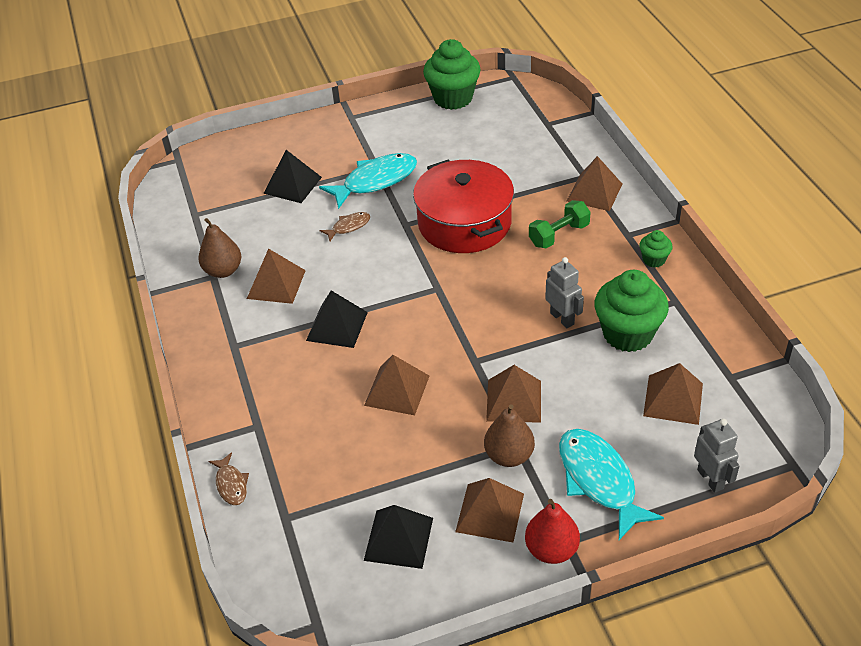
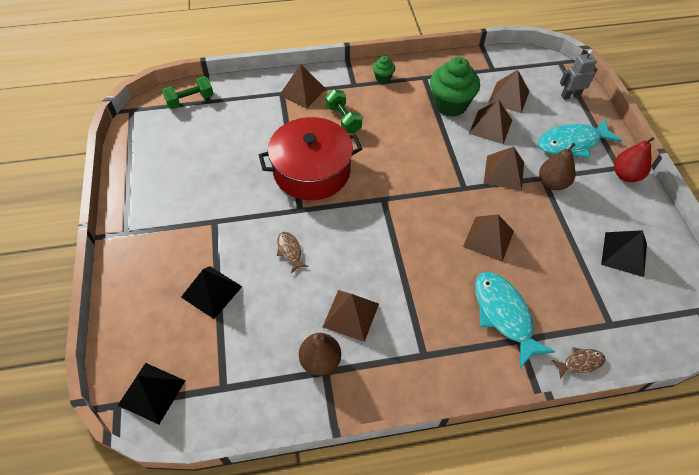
camera: 85 degrees left, 10 degrees up
(337, 326) = (413, 271): black pyramid -> black pyramid (152, 392)
(375, 181) = (233, 224): turquoise fish -> turquoise fish (504, 315)
(453, 98) = (139, 153): green cupcake -> none
(490, 512) = (599, 201): brown pyramid -> brown pyramid (490, 127)
(543, 111) = (190, 100): none -> green dumbbell
(562, 318) = (430, 133): grey robot -> none

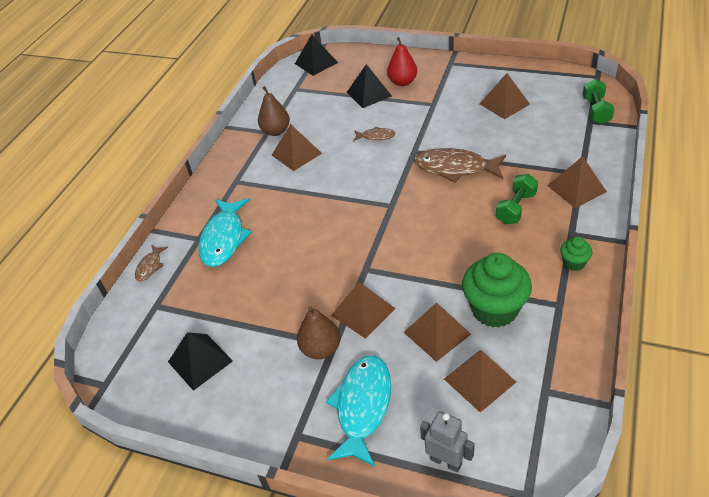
camera: 125 degrees right, 10 degrees down
(311, 171) = (455, 168): red pot -> brown fish
(343, 119) = (516, 208): green dumbbell -> green dumbbell turned 60 degrees counterclockwise
(488, 238) = (297, 261): brown pyramid -> brown pyramid (504, 104)
(504, 315) = (224, 239): turquoise fish -> turquoise fish turned 90 degrees clockwise
(570, 96) = (446, 461): grey robot -> grey robot turned 75 degrees counterclockwise
(626, 175) = (281, 434): red pear -> red pear (402, 82)

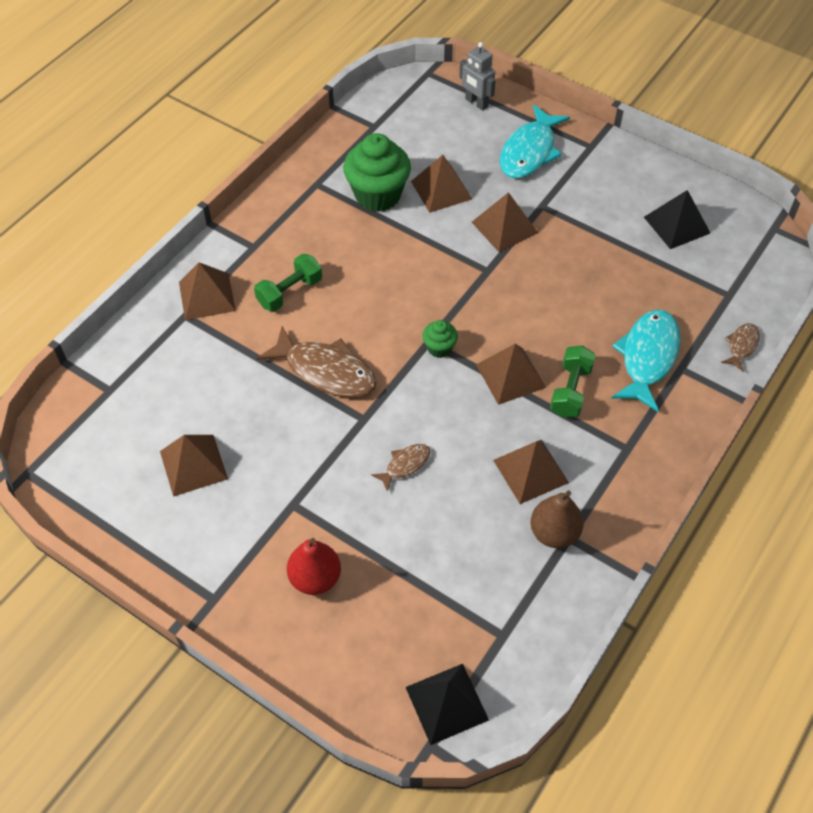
camera: 170 degrees left, 10 degrees up
(321, 349) = (555, 205): brown pear -> none
(369, 94) = (381, 568): black pyramid -> none
(376, 136) = (405, 465): brown fish -> brown fish turned 120 degrees clockwise
(479, 380) = (423, 145): brown pyramid -> brown pyramid (510, 376)
(573, 263) = (275, 216): green cupcake -> green cupcake (439, 348)
(596, 111) = (87, 405): green dumbbell -> green dumbbell (570, 391)

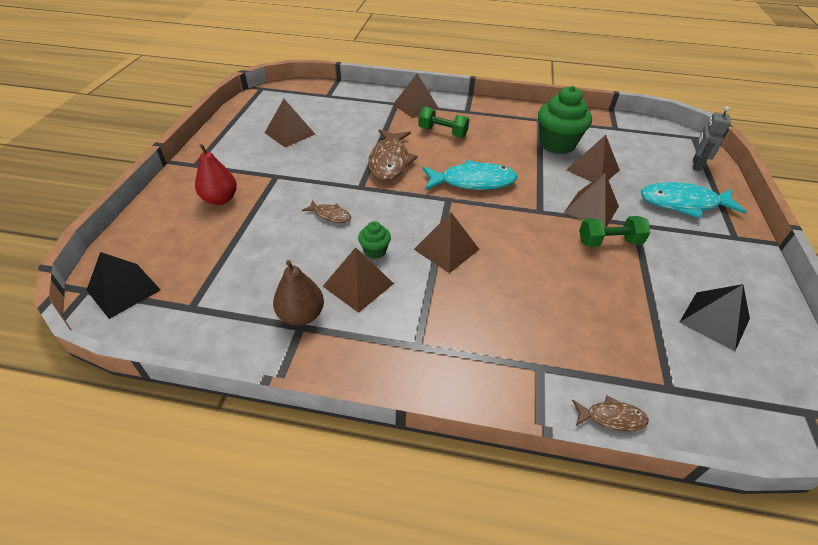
camera: 65 degrees right, 10 degrees down
(439, 348) = (445, 205): green cupcake -> green cupcake (375, 251)
(570, 391) = (456, 289): green dumbbell -> green dumbbell (609, 242)
(647, 357) = (532, 336): turquoise fish -> turquoise fish (473, 182)

